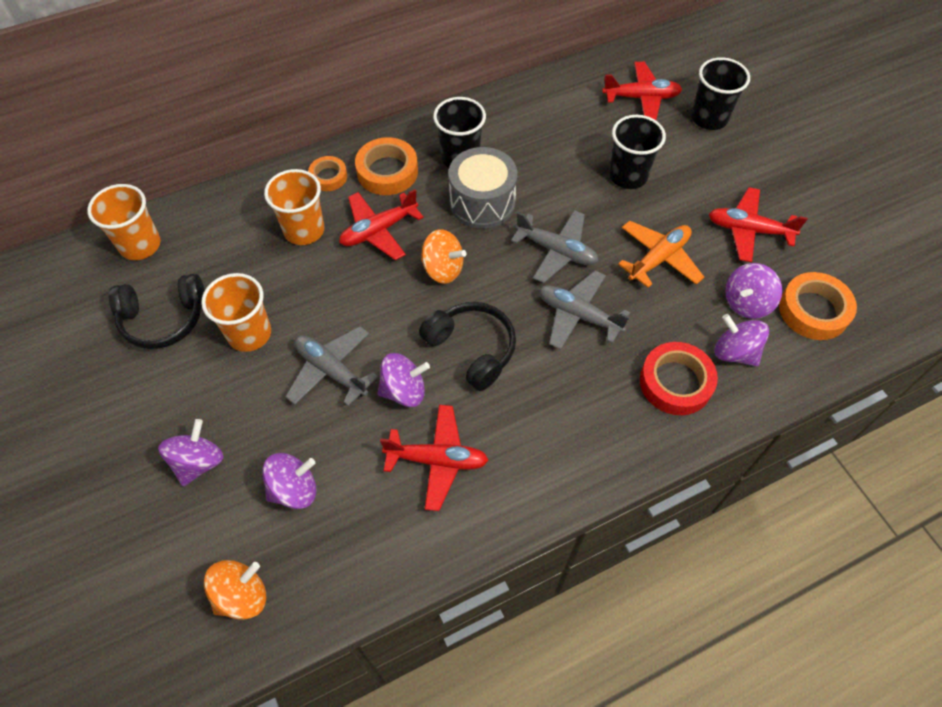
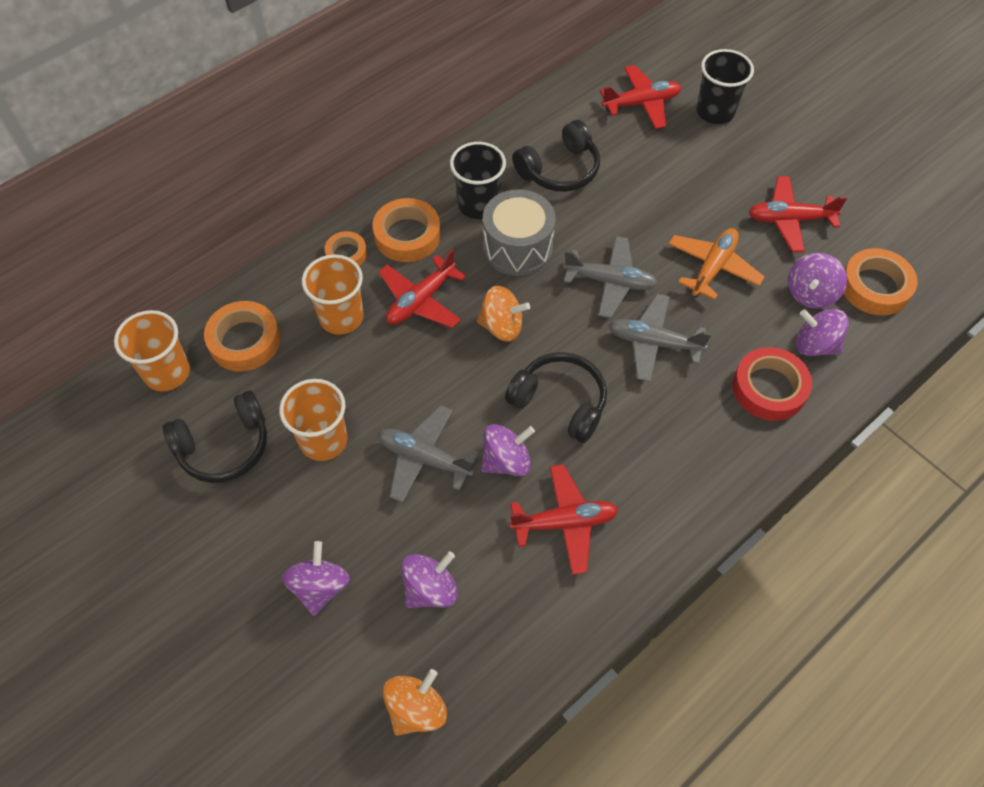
camera: 15 degrees left, 0 degrees up
(214, 232) = (244, 341): none -> orange tape
(544, 142) = (559, 169): none -> black headphones
(628, 176) = (655, 188): black cup -> none

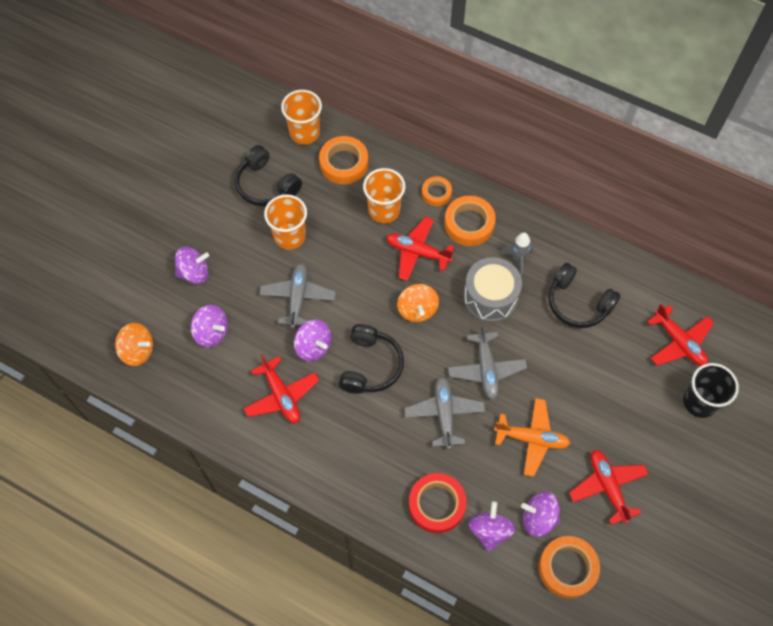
camera: 70 degrees right, 5 degrees up
(478, 205) = (517, 259): black cup -> grey rocket

